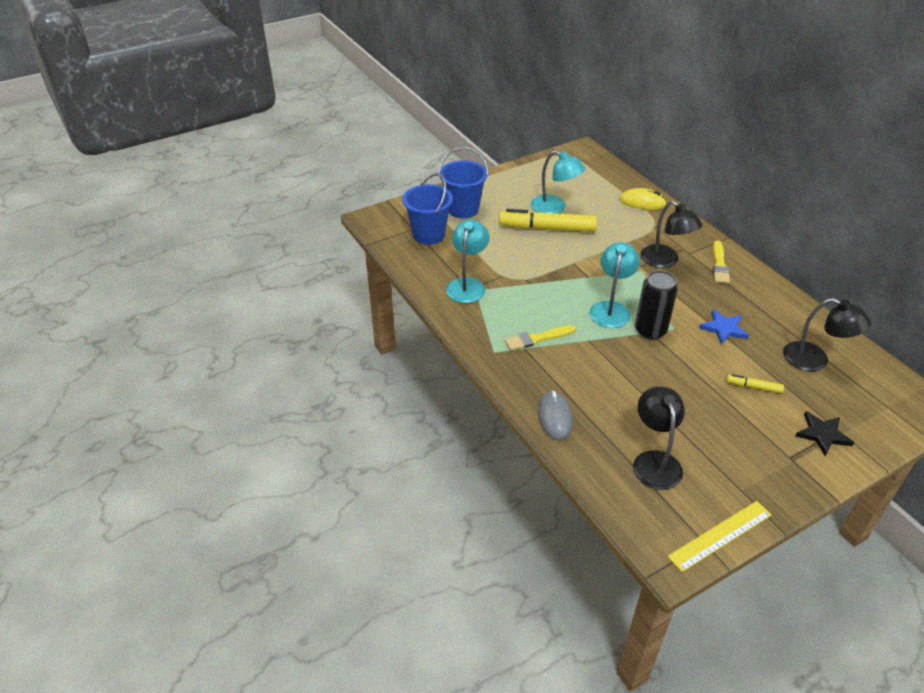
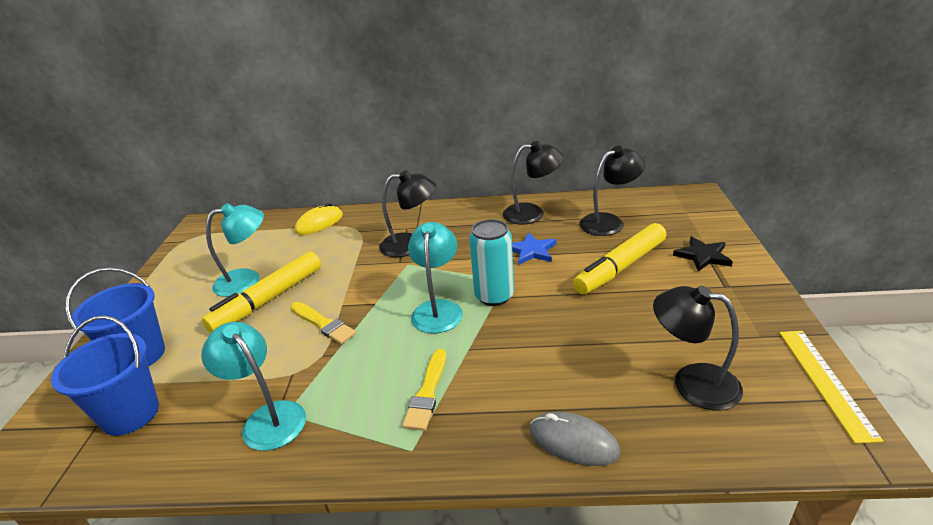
camera: 55 degrees left, 10 degrees down
(611, 309) = (438, 309): turquoise lamp -> turquoise lamp turned 45 degrees clockwise
(650, 330) = (494, 296): black can -> turquoise can
(719, 265) = (449, 218): yellow brush -> yellow brush (323, 324)
(753, 387) = (620, 267): yellow marker -> yellow marker, size x2.18
(777, 308) = (532, 213): none -> black lamp

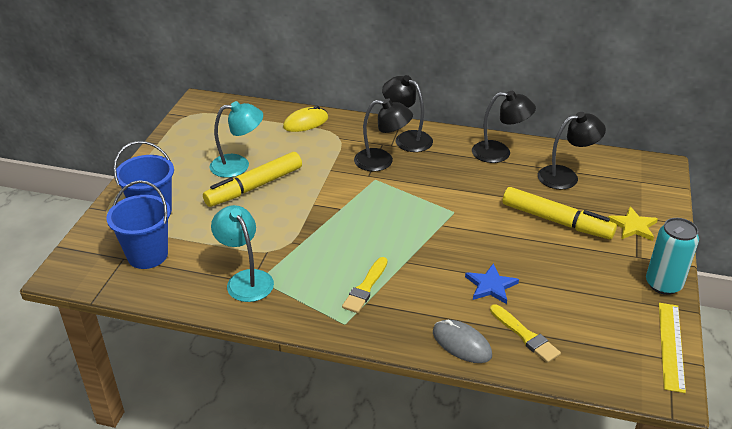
camera: 10 degrees right, 5 degrees up
(323, 324) = (296, 217): yellow brush -> yellow brush (525, 335)
(438, 309) = (390, 224): turquoise lamp -> none
(494, 296) = (439, 223): turquoise can -> turquoise can (663, 284)
(531, 251) = (485, 189): blue star -> blue star (491, 286)
(620, 267) = (556, 221): yellow marker -> yellow marker turned 120 degrees counterclockwise
(692, 382) = (568, 324): black lamp -> black lamp (407, 138)
(703, 256) = (633, 226): black star -> yellow star

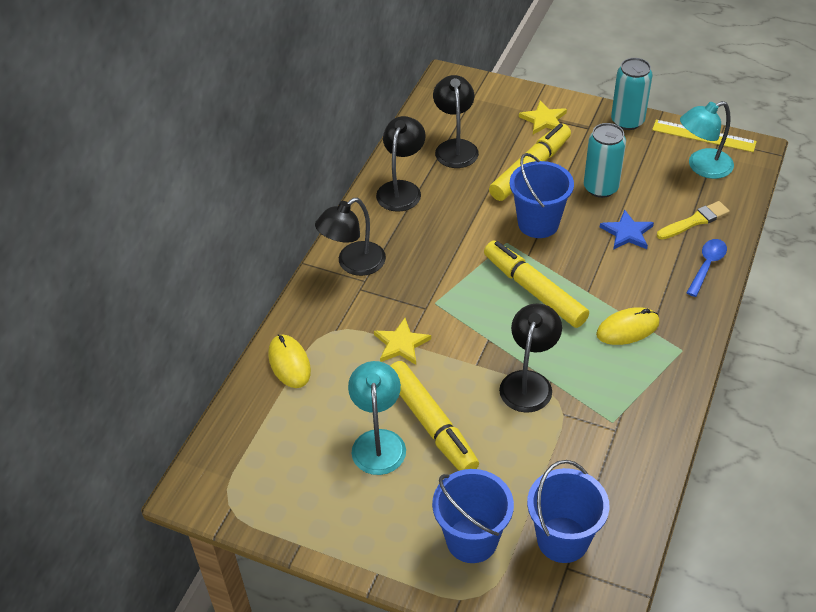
camera: 80 degrees left, 10 degrees up
(245, 279) = (612, 435): turquoise lamp -> turquoise lamp (702, 167)
(329, 167) = (401, 344): none -> yellow star
(365, 287) = (627, 328): yellow brush -> yellow mouse
(382, 161) = (398, 293): black lamp -> black lamp (528, 382)
(400, 230) = (534, 290): none -> yellow marker
(461, 344) = (707, 265): grey mouse -> blue spoon
(484, 229) = (538, 223): none -> blue bucket
(549, 267) = (600, 188): none -> turquoise can

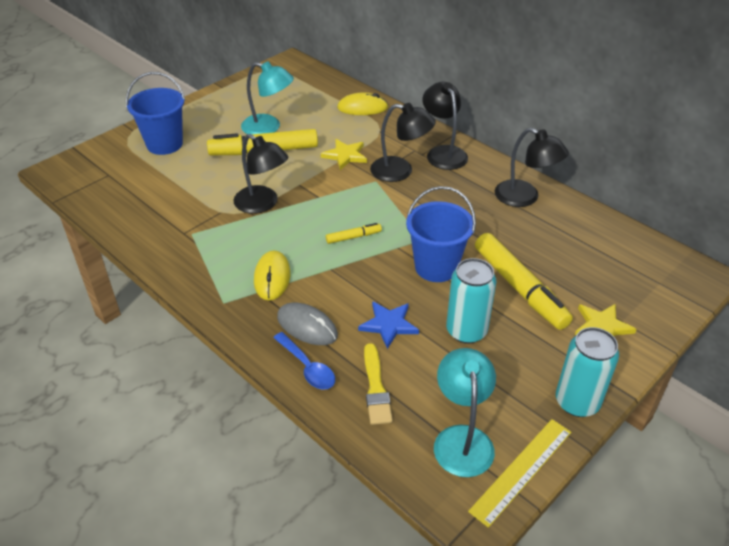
camera: 110 degrees right, 5 degrees down
(455, 147) = (575, 246): black lamp -> black lamp (400, 171)
(534, 290) = (353, 237): yellow marker -> yellow marker, size x0.46
(562, 539) = (127, 179): blue bucket -> none
(666, 282) = (307, 326): none -> grey mouse

